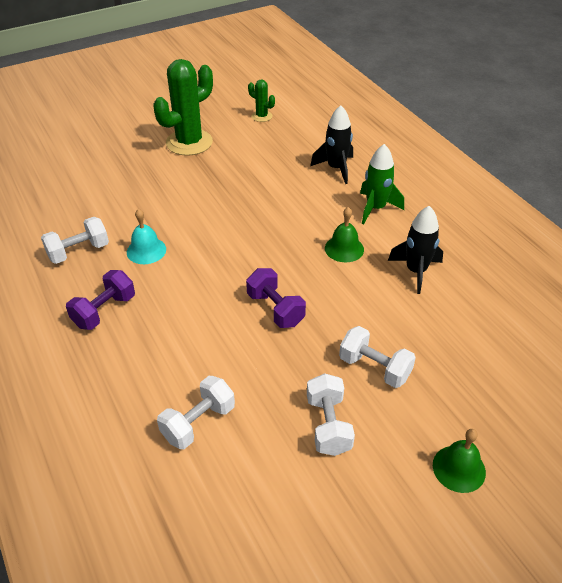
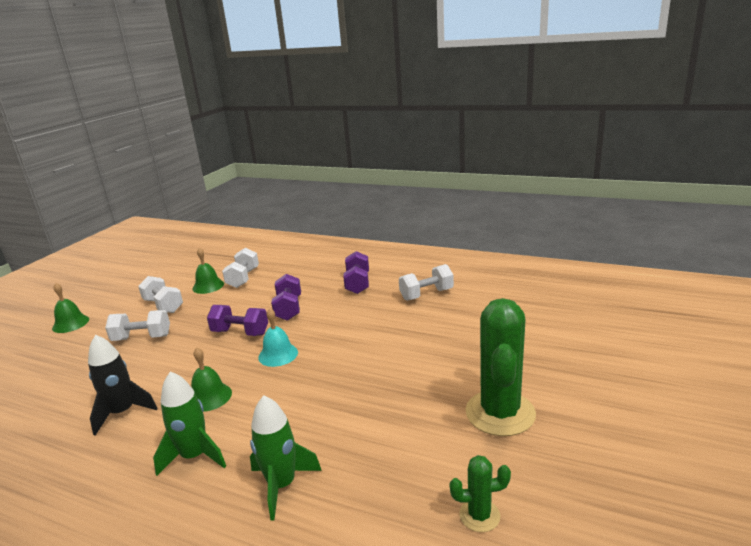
camera: 145 degrees right, 20 degrees down
(78, 251) = (426, 294): white dumbbell -> white dumbbell turned 45 degrees clockwise
(146, 250) = (381, 316): turquoise bell -> turquoise bell (278, 354)
(205, 316) = (288, 309): none -> purple dumbbell
(251, 437) = (208, 286): none -> green bell
(336, 168) = (282, 485): black rocket -> green rocket

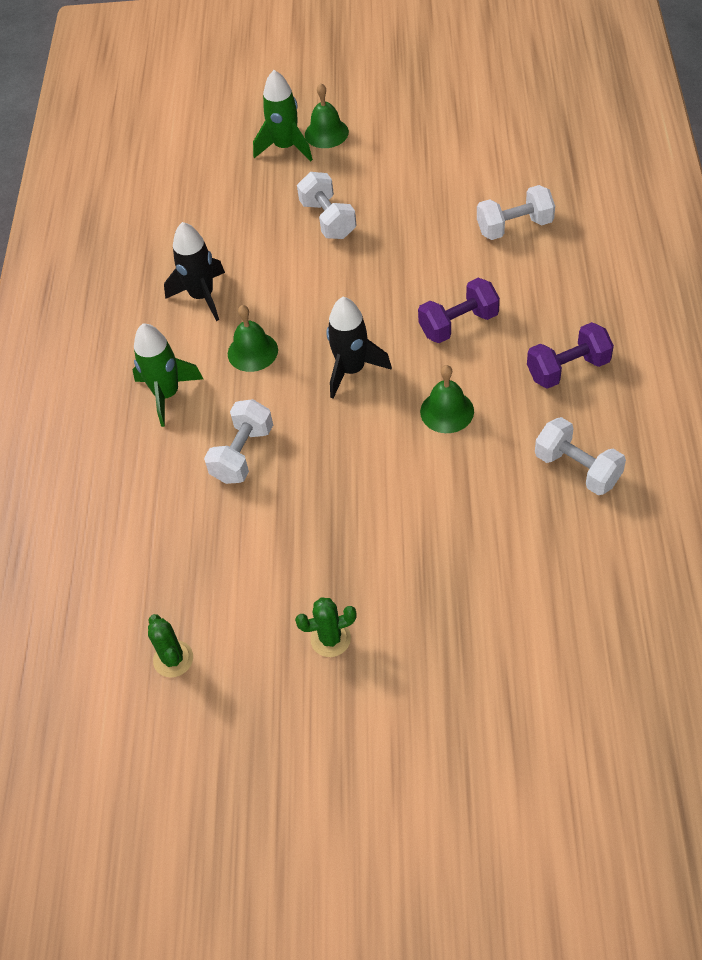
camera: 70 degrees right, 30 degrees up
(163, 306) = (403, 190): white dumbbell -> white dumbbell (242, 454)
(208, 286) = (474, 202): green bell -> green bell (447, 411)
(240, 333) = (380, 306): purple dumbbell -> none
(278, 354) = (352, 370): turquoise bell -> black rocket
(282, 485) = (156, 484): green rocket -> green rocket (286, 147)
(500, 413) = (330, 639): green cactus -> green cactus, size x0.48

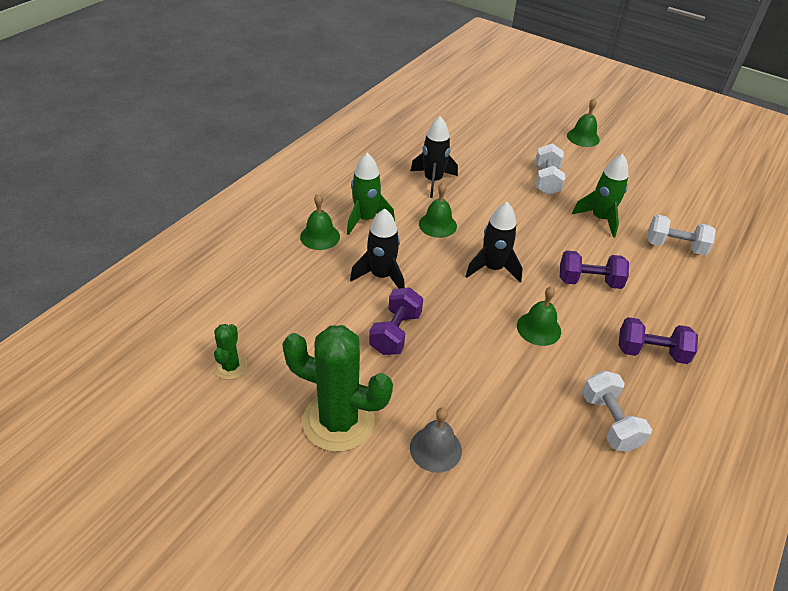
camera: 25 degrees right, 10 degrees down
(134, 449) = (320, 236): none -> green bell
(242, 454) = (381, 276): white dumbbell -> black rocket
(286, 147) = (550, 133): green rocket -> green rocket (600, 219)
(310, 509) = (395, 333): none -> purple dumbbell
(330, 639) = (338, 421): green cactus -> green cactus, size x2.10
(442, 603) = (435, 449): none -> grey bell

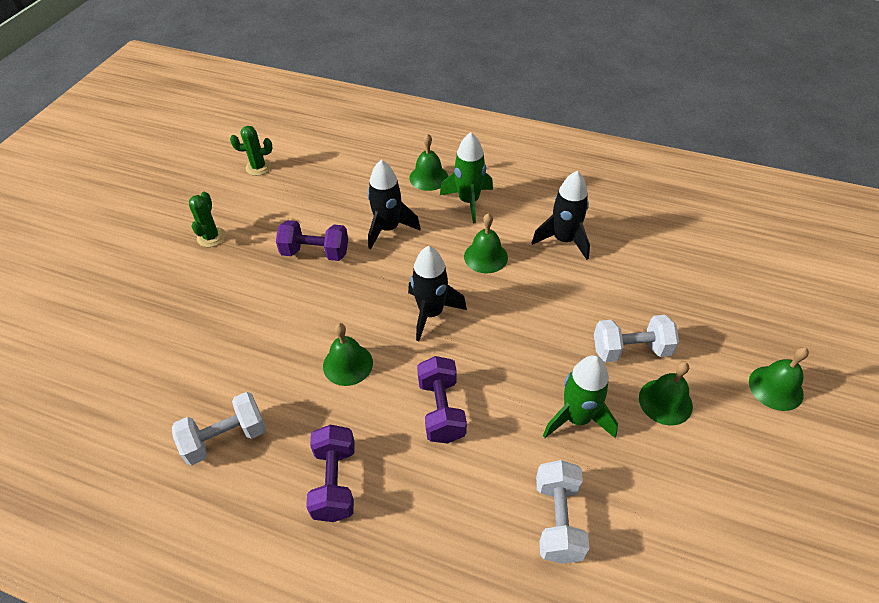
camera: 80 degrees right, 5 degrees up
(338, 421) = (211, 237): green cactus -> green cactus, size x0.48
(435, 449) = (186, 302): grey bell -> none
(589, 179) = (665, 401): none -> green bell

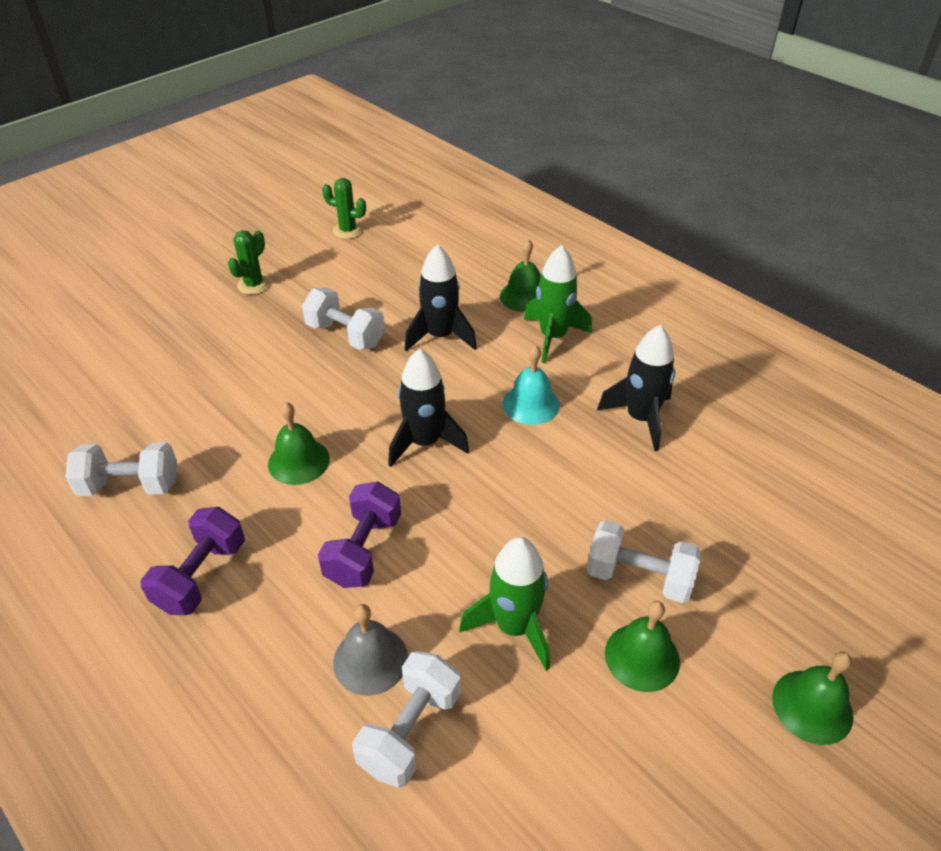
camera: 25 degrees right, 5 degrees down
(315, 253) = (345, 335): purple dumbbell -> white dumbbell
(485, 257) = (531, 404): green bell -> turquoise bell
(499, 485) = (370, 660): none -> grey bell

